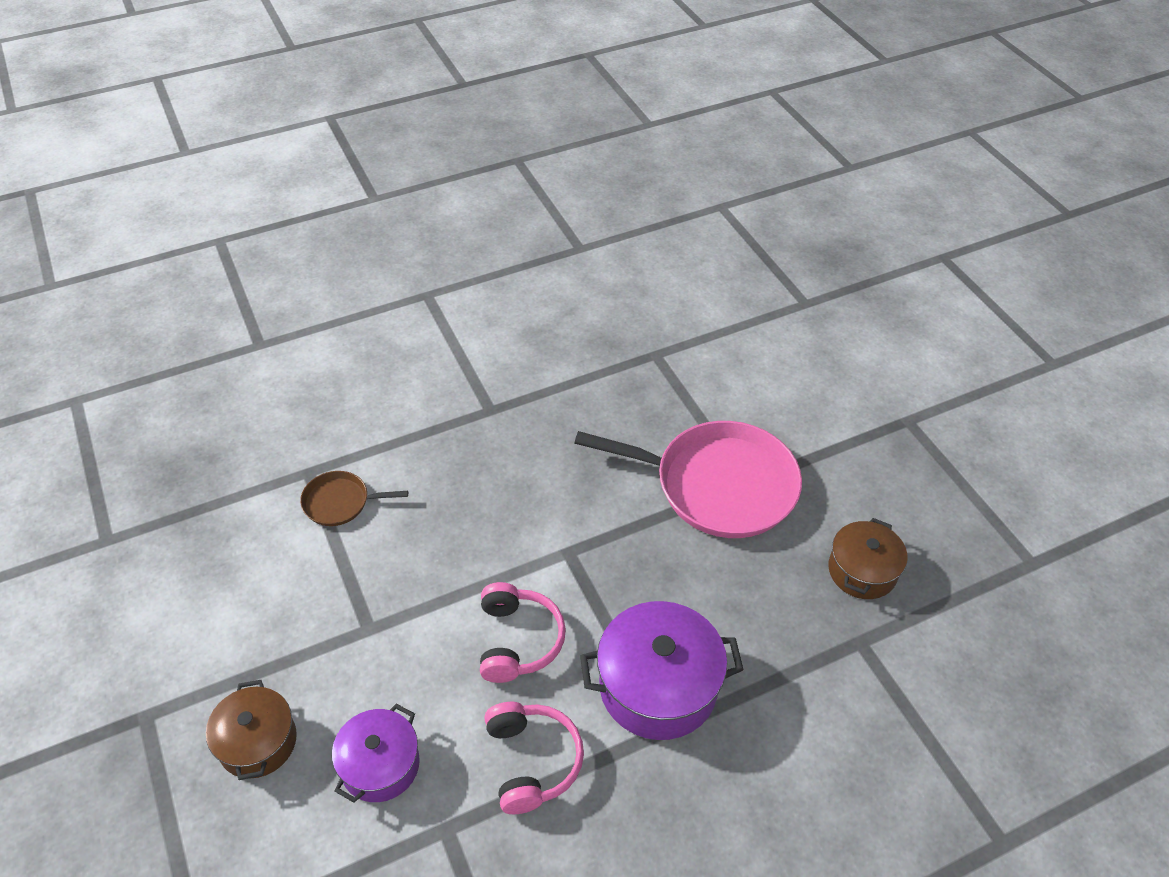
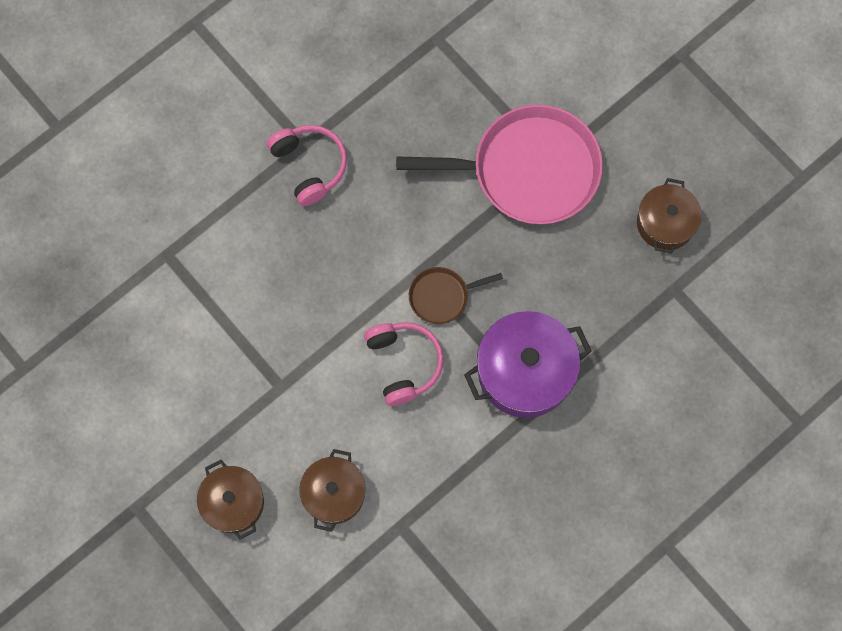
camera: 15 degrees left, 25 degrees up
(340, 502) = (207, 277): brown pan -> brown pan (442, 296)
(380, 765) = (334, 493): purple pot -> brown pot
(532, 761) = (446, 458): pink headphones -> pink headphones (310, 166)

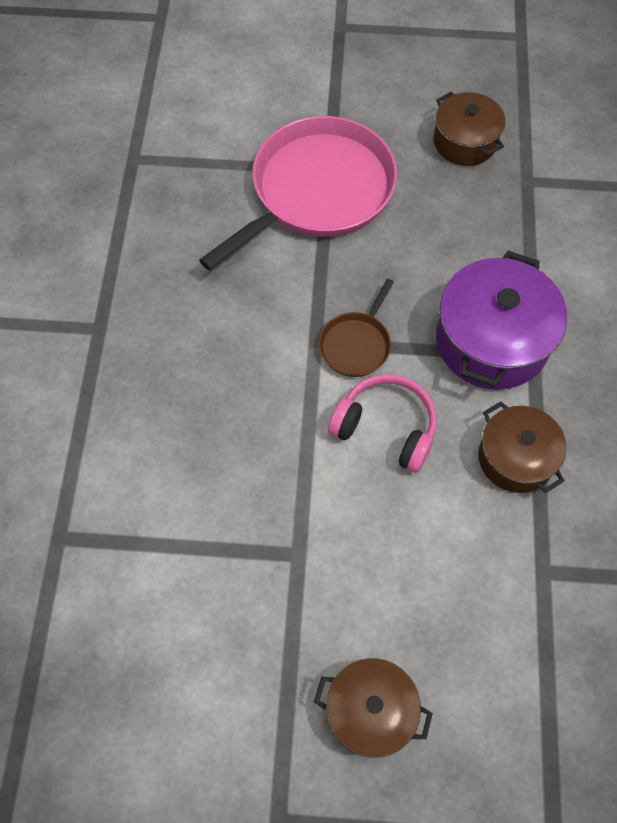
camera: 45 degrees left, 10 degrees down
(310, 166) = (123, 342): pink headphones -> none
(334, 493) = (453, 603): brown pot -> brown pot (515, 458)

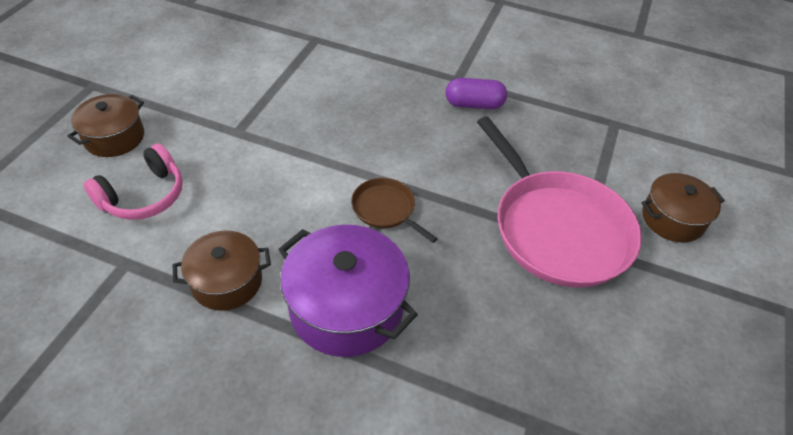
camera: 105 degrees right, 15 degrees down
(146, 299) = (474, 104): none -> purple capsule
(386, 428) = (302, 205): pink headphones -> pink headphones (143, 196)
(465, 142) = (604, 378): brown pot -> brown pot (672, 219)

